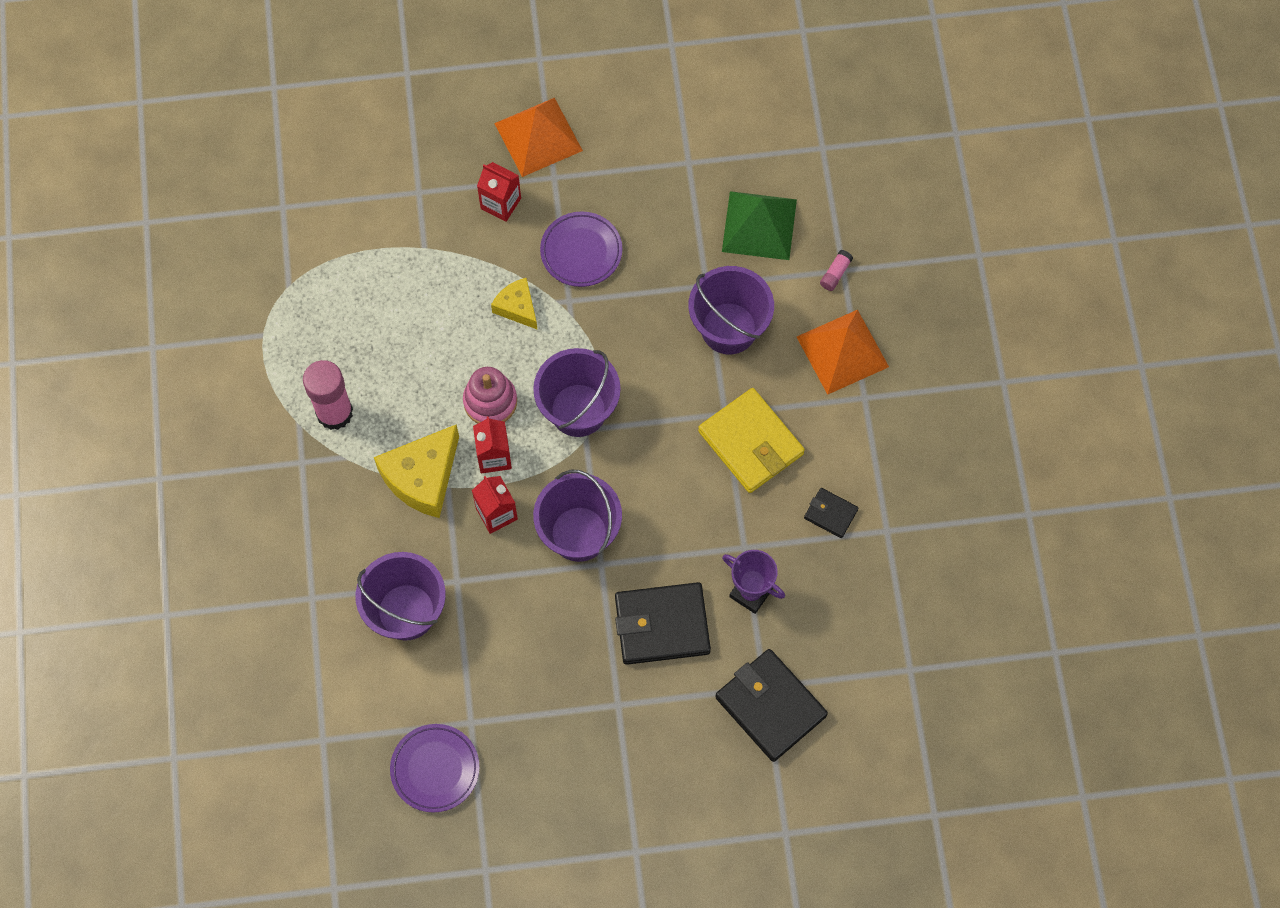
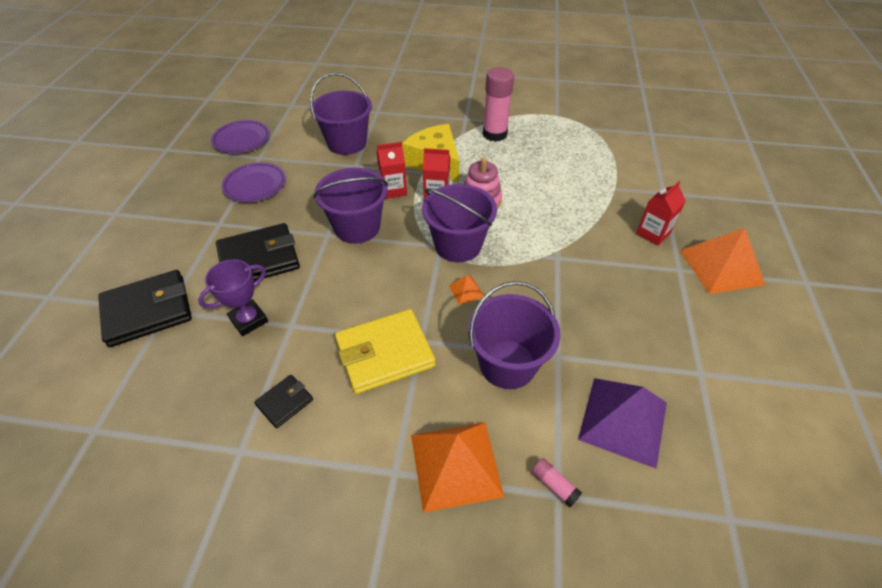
camera: 105 degrees right, 20 degrees down
(517, 307) = (556, 227): yellow cheese -> none
(581, 251) = (603, 273): purple plate -> purple plate (255, 185)
(646, 385) = (466, 291): none -> orange pyramid
(662, 625) = (259, 258): black wallet -> black wallet turned 60 degrees clockwise
(759, 225) = (623, 420): green pyramid -> purple pyramid

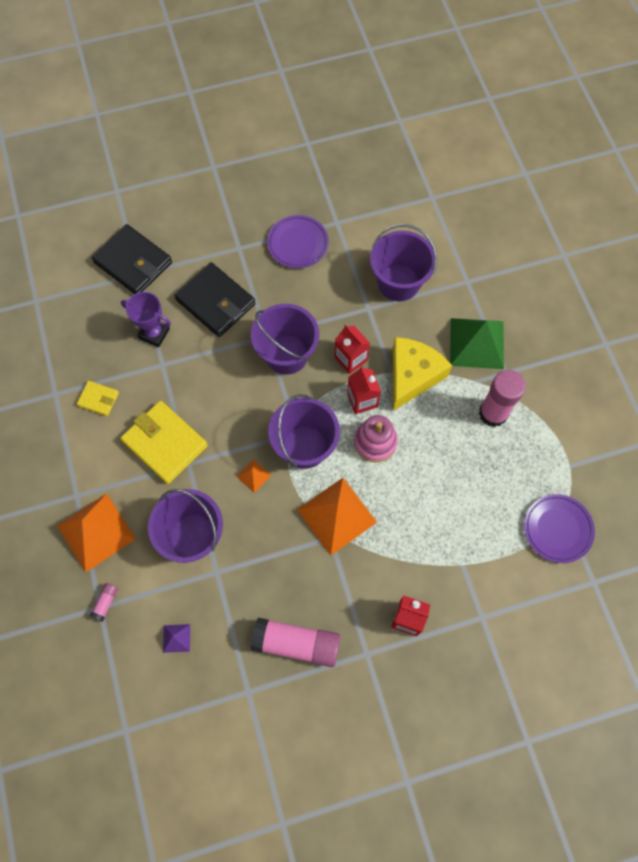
camera: 65 degrees right, 20 degrees up
(242, 140) = (353, 192): purple plate -> purple plate (557, 529)
(284, 402) = (98, 399): black wallet -> yellow wallet
(431, 123) = (476, 343): none -> green pyramid
(623, 420) = (176, 638): purple pyramid -> purple pyramid, size x0.44
(657, 316) = (296, 643): none -> pink glue stick
(721, 267) = (389, 693): orange pyramid -> orange pyramid (336, 515)

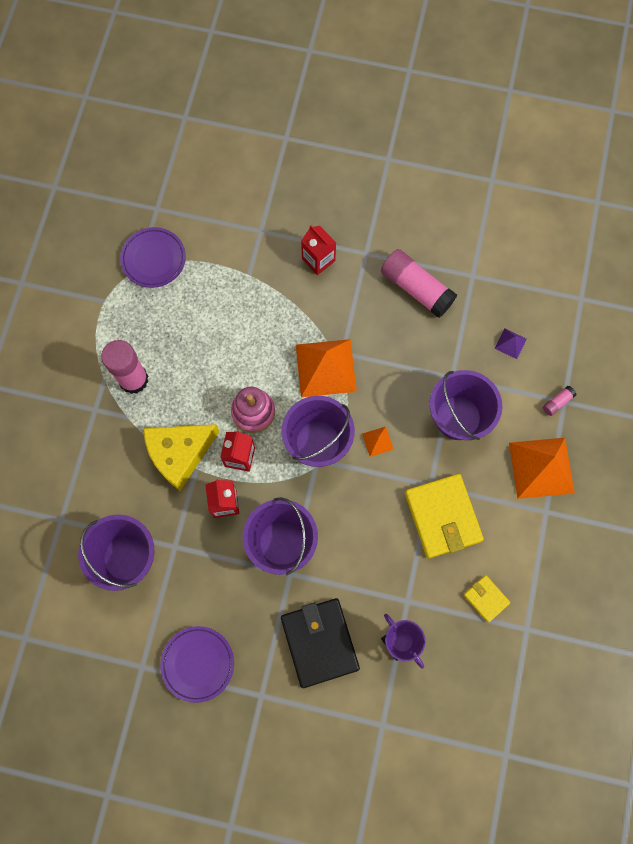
camera: 150 degrees left, 5 degrees up
(133, 262) = (381, 744): black wallet -> none
(476, 343) = (99, 452): green pyramid -> none

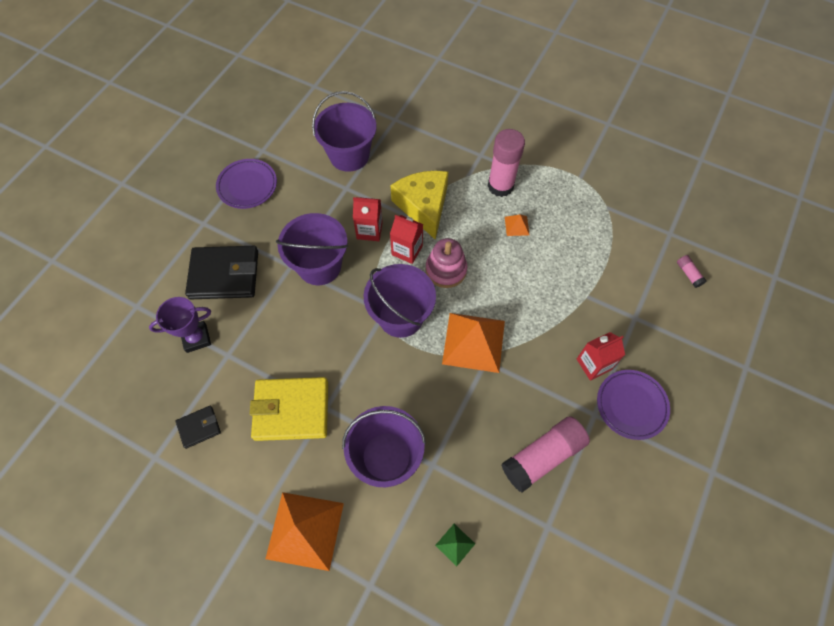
camera: 105 degrees right, 10 degrees down
(153, 259) = (616, 221): purple plate -> purple plate (631, 405)
(377, 441) = (385, 370): orange pyramid -> orange pyramid (517, 226)
(486, 598) = (199, 427): yellow wallet -> black wallet
(510, 343) = (455, 544): purple pyramid -> green pyramid
(557, 402) = (371, 576): pink glue stick -> pink glue stick (688, 274)

